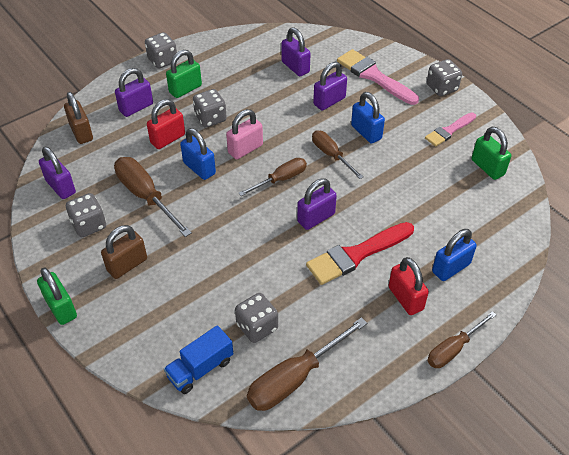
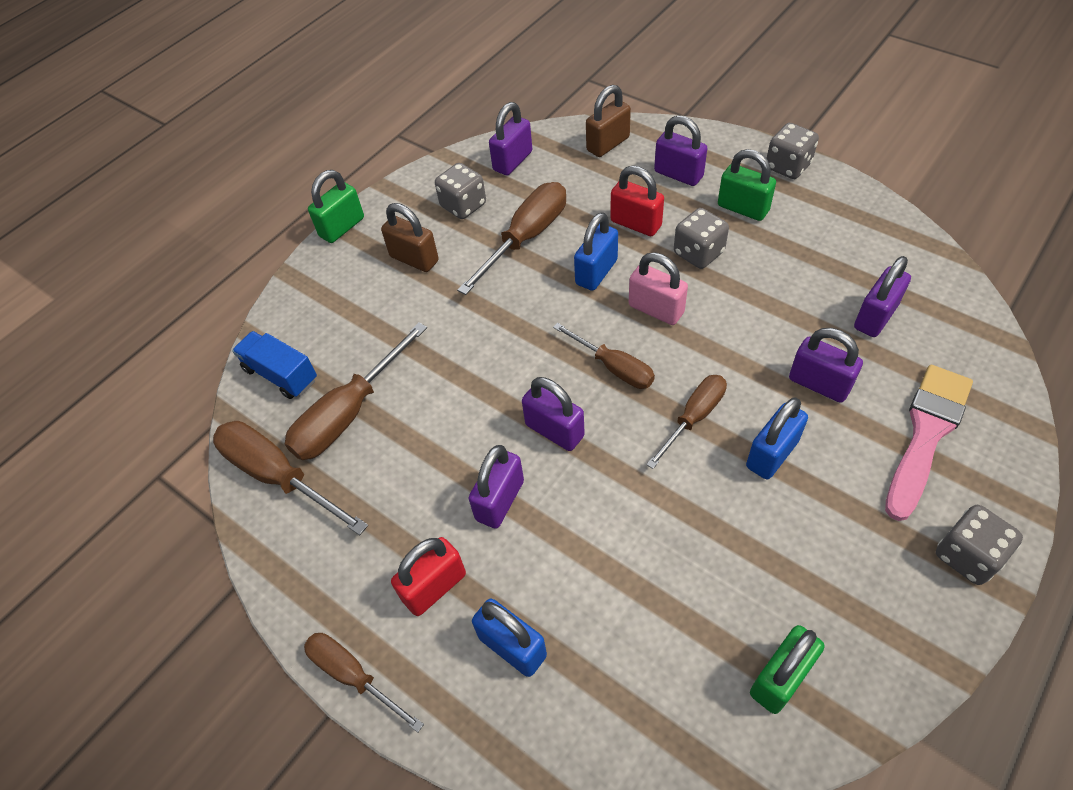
camera: 80 degrees right, 5 degrees up
(257, 327) = (349, 413): grey dice -> brown screwdriver
(356, 255) = (500, 500): red brush -> purple padlock
(449, 131) = (847, 590): pink brush -> none

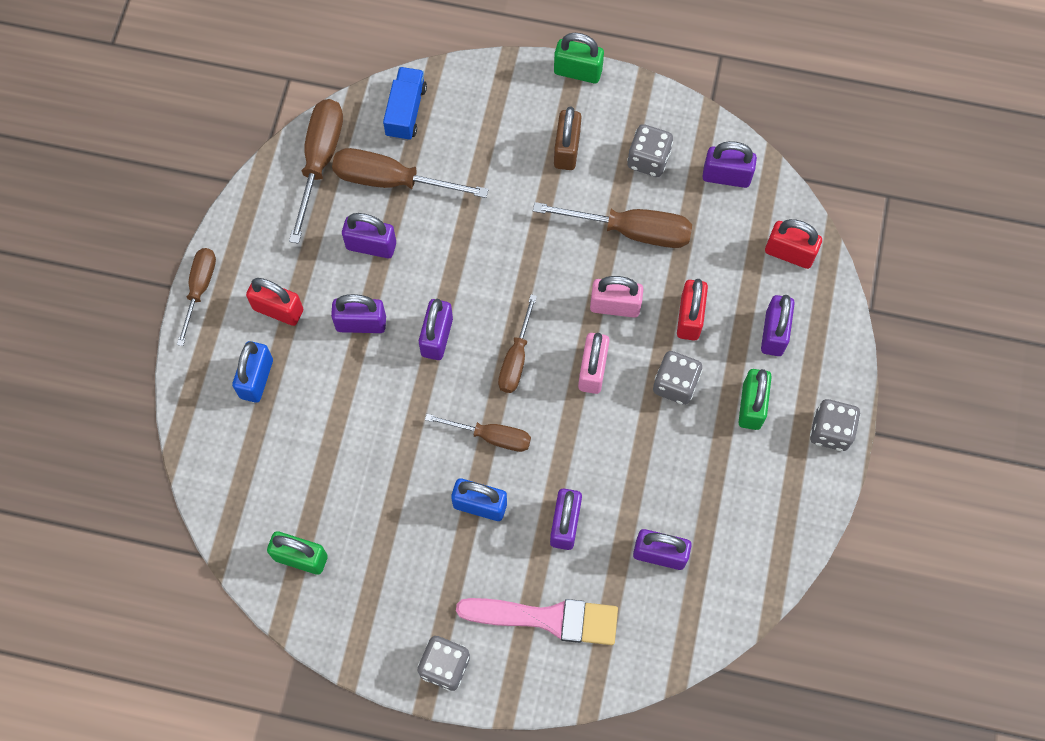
camera: 60 degrees right, 15 degrees up
(412, 458) = (371, 246): none -> purple padlock
(596, 272) = (615, 306): blue padlock -> pink padlock
(608, 144) = (789, 253): brown padlock -> red padlock

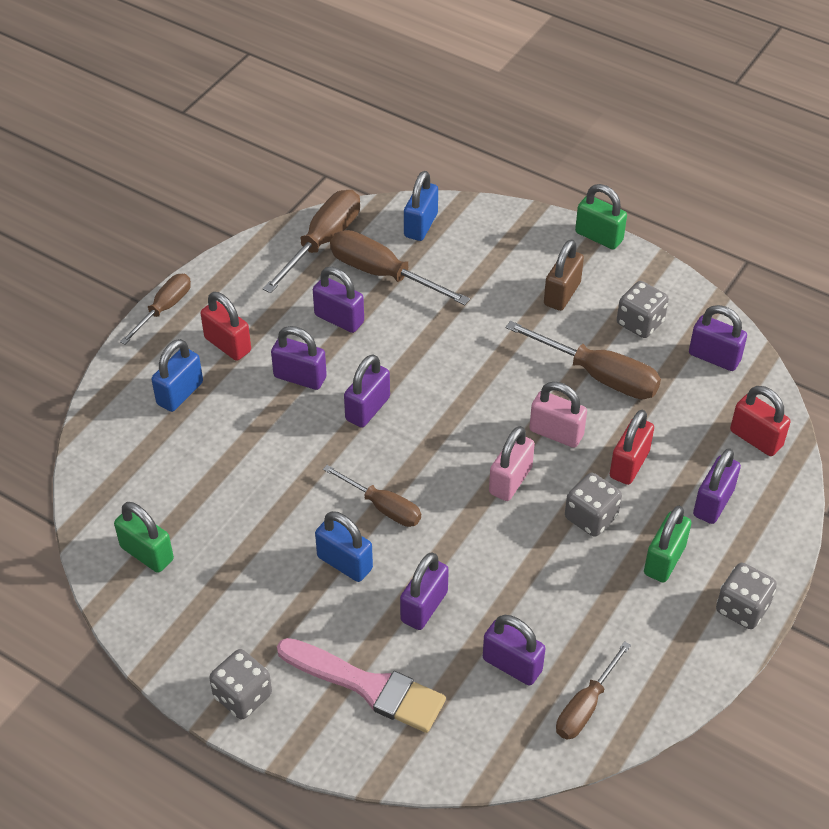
camera: 20 degrees right, 20 degrees down
(406, 111) = (421, 225): blue truck -> blue padlock
(516, 358) = (437, 448): brown screwdriver -> brown screwdriver (585, 706)

